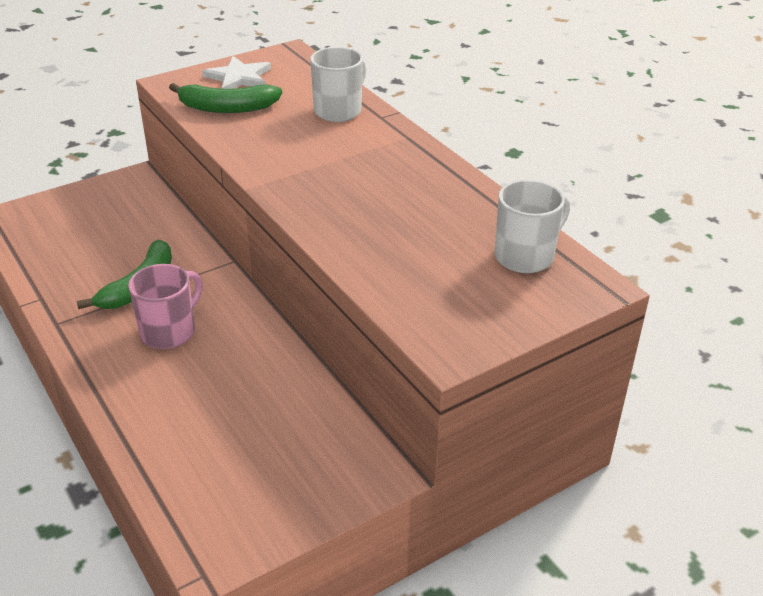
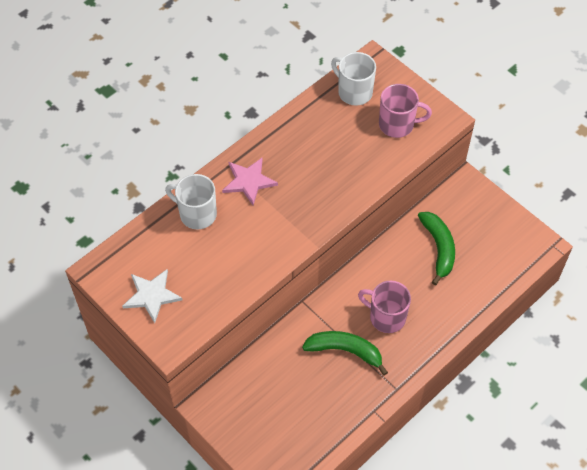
camera: 100 degrees left, 20 degrees up
(227, 108) = (206, 289): green banana -> green banana (438, 248)
(376, 149) = (249, 181): none -> pink star
(447, 291) = (397, 124): none -> pink mug

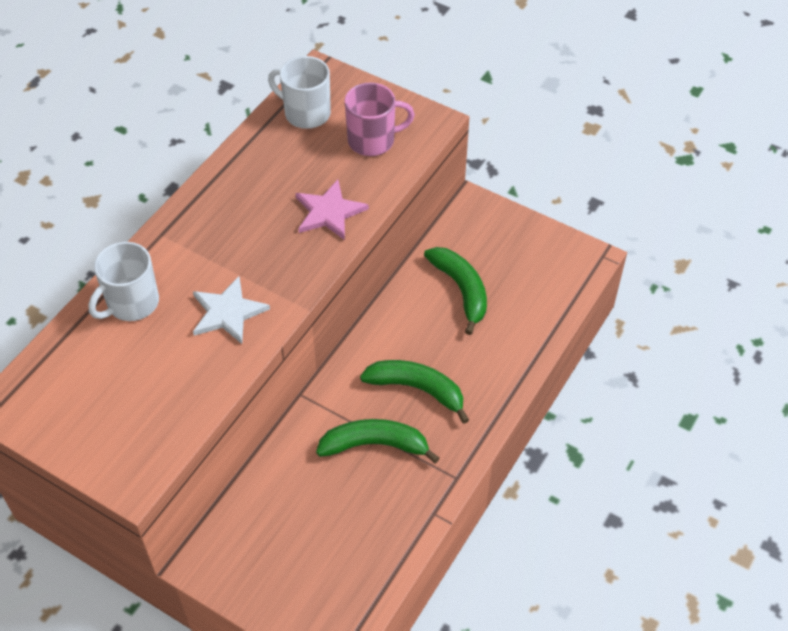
camera: 15 degrees left, 5 degrees down
(151, 295) = (92, 422): white star -> white star (227, 312)
(197, 214) = (132, 303): white mug -> white mug turned 60 degrees counterclockwise
(249, 181) = (194, 248): pink star -> pink star (329, 212)
(386, 317) = (417, 389): pink mug -> green banana

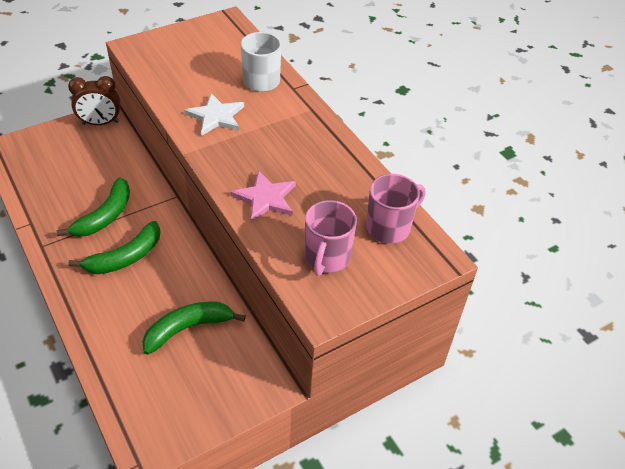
camera: 115 degrees right, 5 degrees down
(219, 559) = (100, 123): none -> brown clock
(306, 113) = (389, 227): white mug -> pink mug
(461, 290) = (188, 328): green banana -> green banana turned 150 degrees clockwise

